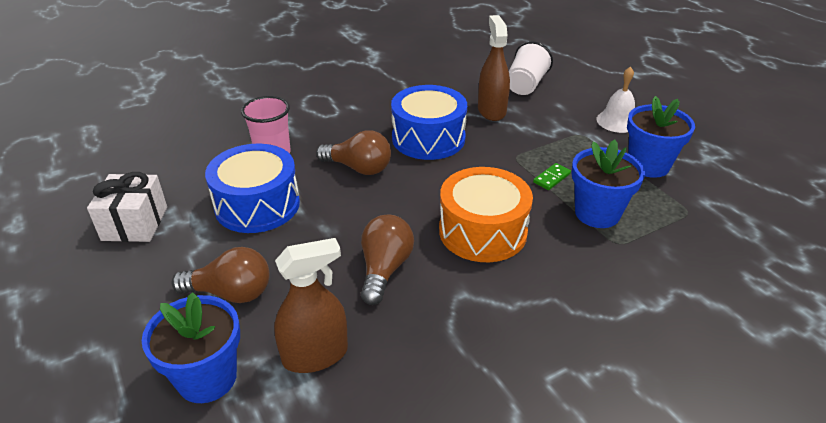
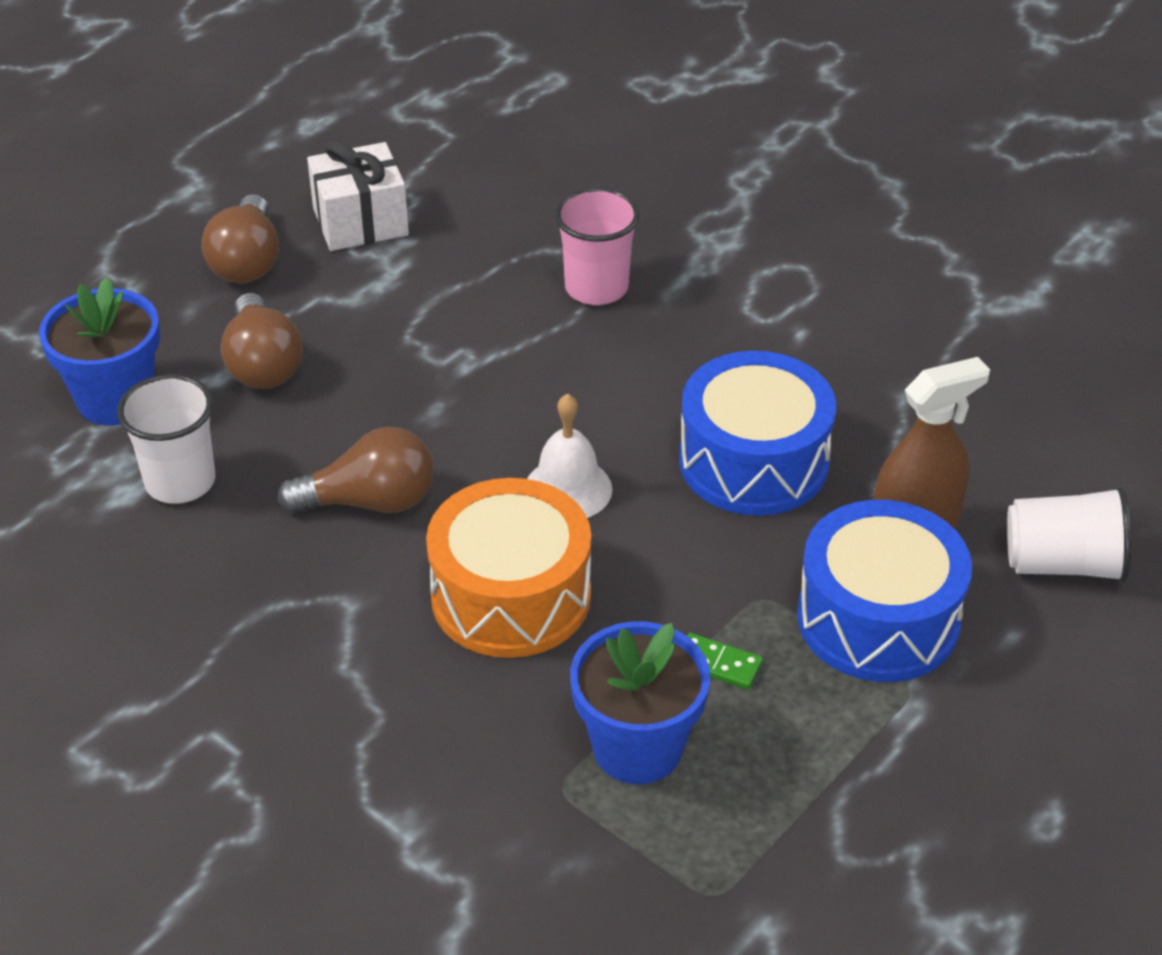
camera: 70 degrees right, 5 degrees up
(257, 205) = (456, 320): blue drum -> blue drum (878, 619)
(315, 355) = (180, 482): brown spray bottle -> white cup
(358, 168) = (609, 399): brown light bulb -> brown light bulb (247, 261)
(617, 121) = (1006, 746): white bell -> white bell (568, 489)
(648, 165) = (852, 817): blue flower pot -> none

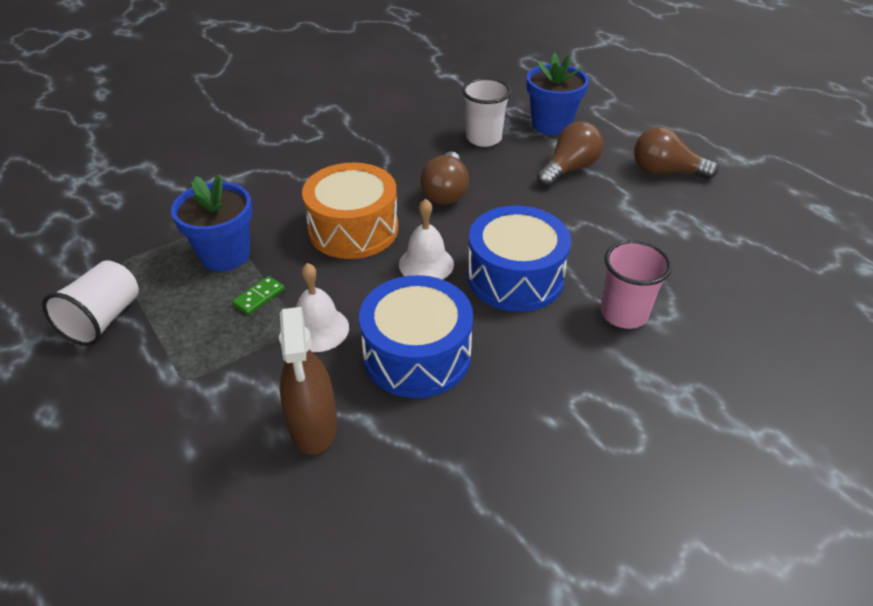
camera: 105 degrees right, 0 degrees up
(262, 364) = (569, 169): brown light bulb -> brown light bulb turned 135 degrees clockwise
(360, 222) = (706, 217): white gift -> none
(753, 573) = (318, 329): none -> white bell
(878, 619) = (247, 380): blue drum -> blue drum (515, 277)
(1063, 564) = (232, 513): white cup -> white cup (103, 319)

